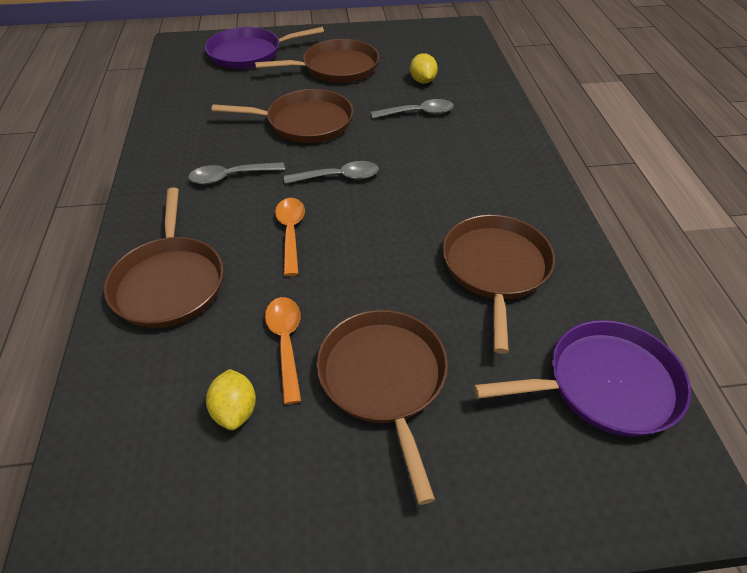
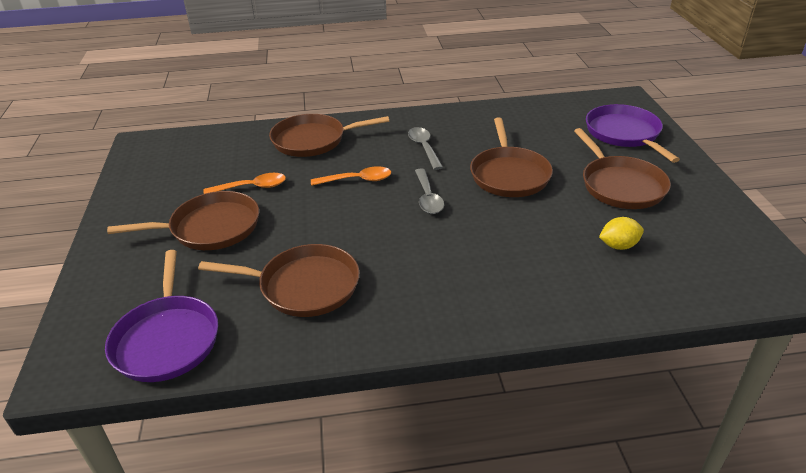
camera: 90 degrees right, 10 degrees down
(235, 410) = (207, 175): yellow lemon -> none
(418, 113) = (546, 242): grey spoon -> none

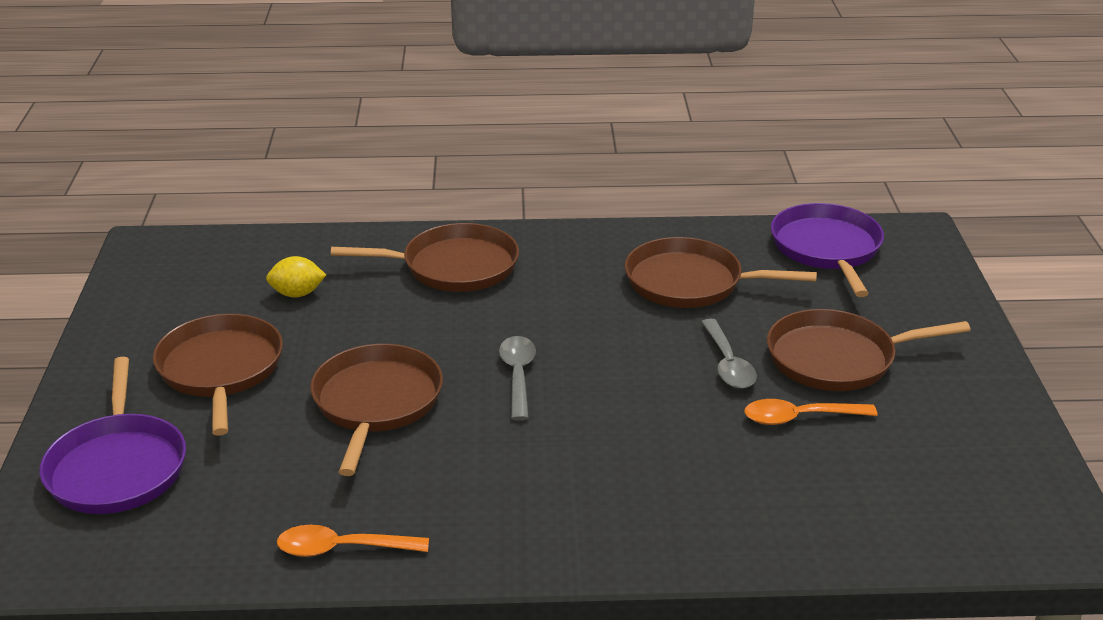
camera: 175 degrees left, 5 degrees down
(313, 140) = (712, 511): brown pan -> brown pan (453, 267)
(357, 180) = (625, 415): orange spoon -> orange spoon (342, 549)
(424, 148) = (499, 471): grey spoon -> grey spoon (728, 364)

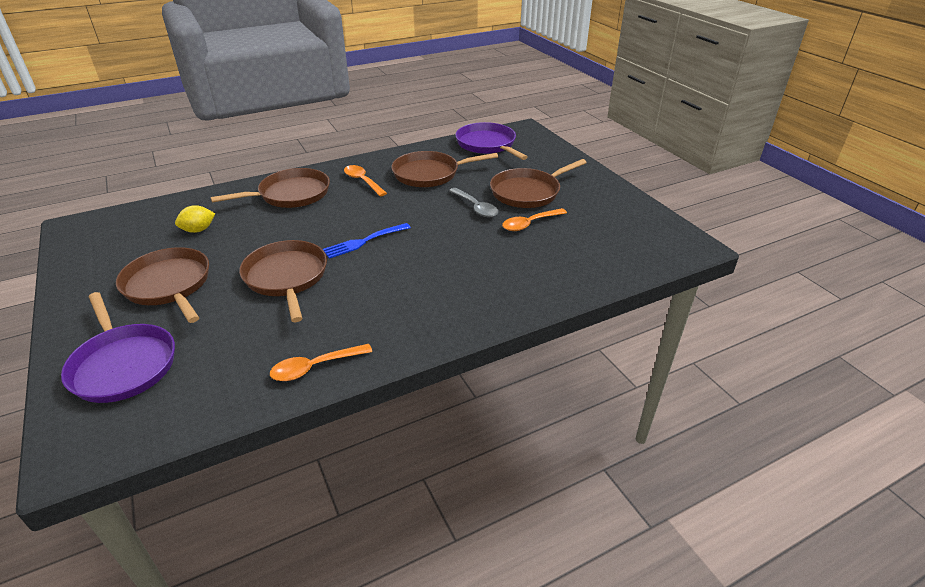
camera: 25 degrees left, 5 degrees up
(518, 376) = (365, 241): grey spoon -> blue fork
(574, 269) = (362, 181): none -> orange spoon

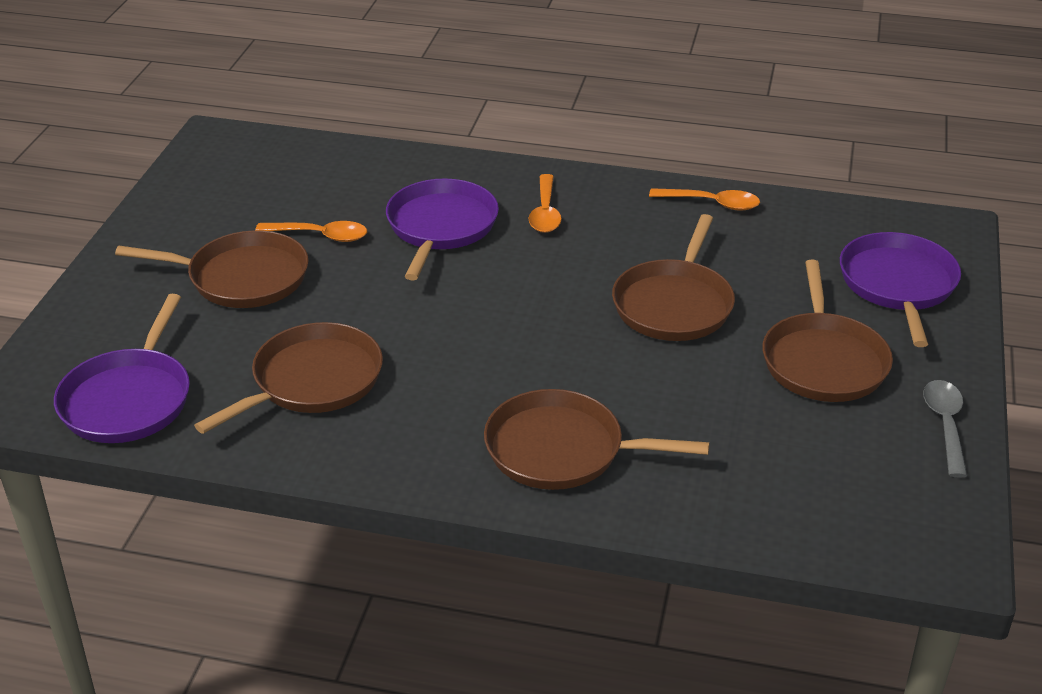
camera: 140 degrees left, 0 degrees up
(198, 230) = (748, 442): yellow lemon -> none
(362, 181) = (426, 421): orange spoon -> orange spoon (545, 212)
(365, 241) = (538, 309): blue fork -> none
(429, 174) = (312, 381): brown pan -> brown pan turned 75 degrees counterclockwise
(476, 207) = (342, 288): grey spoon -> grey spoon (945, 425)
(477, 258) = (440, 227): none -> purple pan

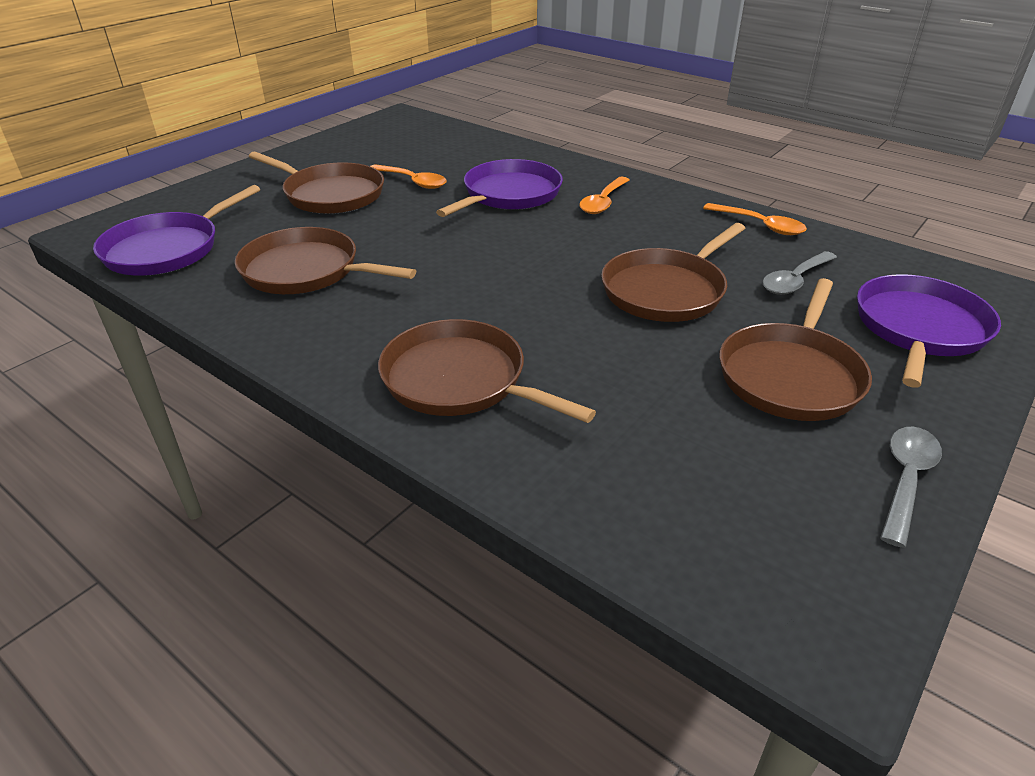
camera: 25 degrees right, 0 degrees up
(312, 381) = (306, 271): brown pan -> brown pan turned 135 degrees counterclockwise
(776, 261) = (795, 280): none -> grey spoon

